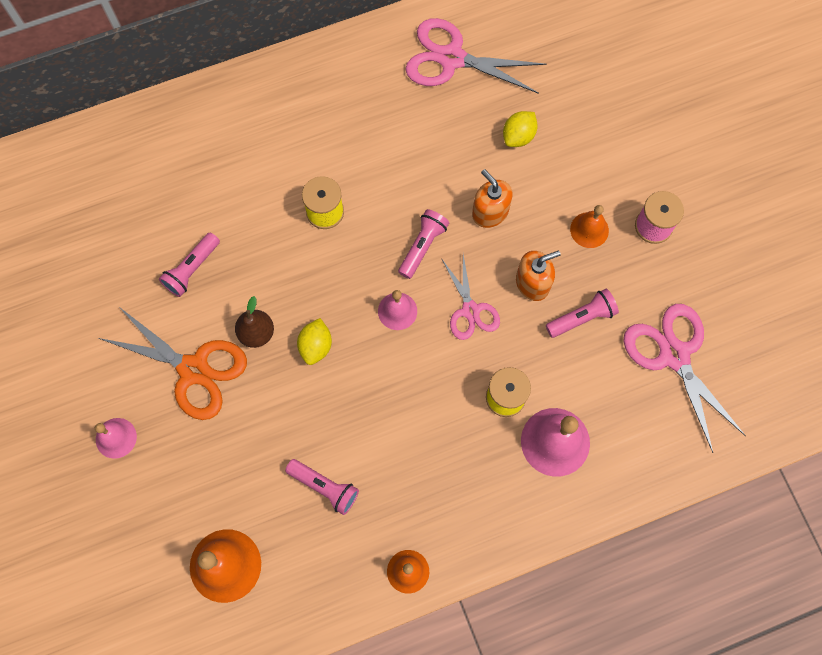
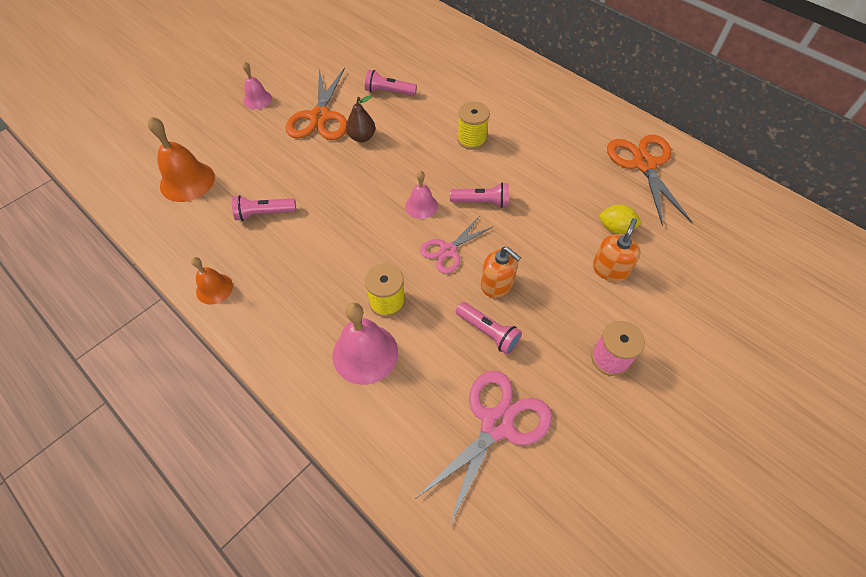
camera: 65 degrees right, 15 degrees down
(316, 346) = (369, 170): yellow lemon -> none
(325, 487) = (264, 213): pink flashlight -> pink flashlight turned 75 degrees clockwise
(451, 58) = (644, 164): pink scissors -> orange scissors
(490, 212) = (538, 233): orange soap dispenser -> orange soap dispenser (610, 269)
(589, 230) = (571, 308): orange bell -> none

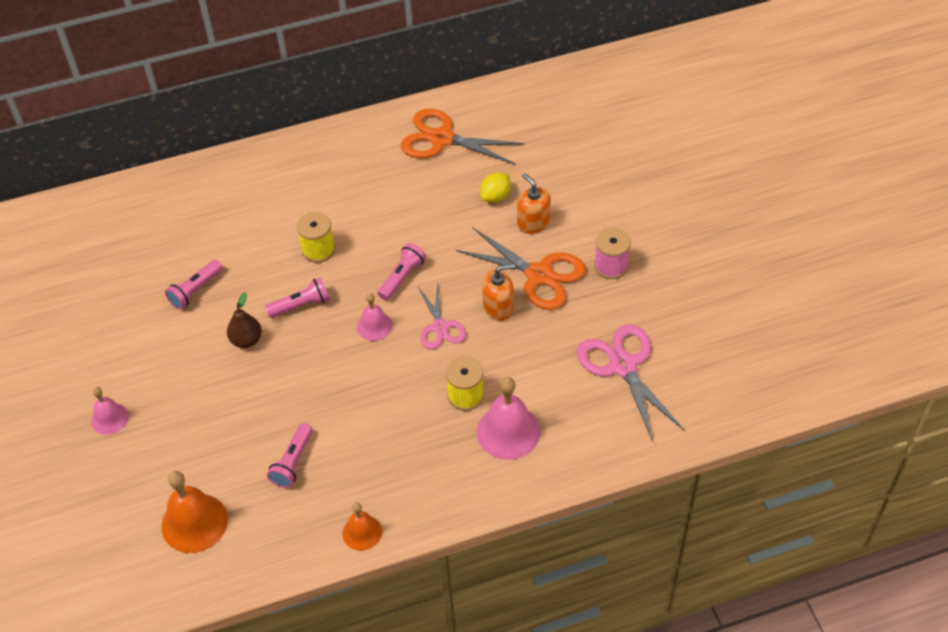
camera: 60 degrees left, 5 degrees down
(320, 117) = (186, 367): orange scissors -> orange scissors (539, 275)
(488, 332) = (540, 334): pink flashlight -> pink flashlight (301, 305)

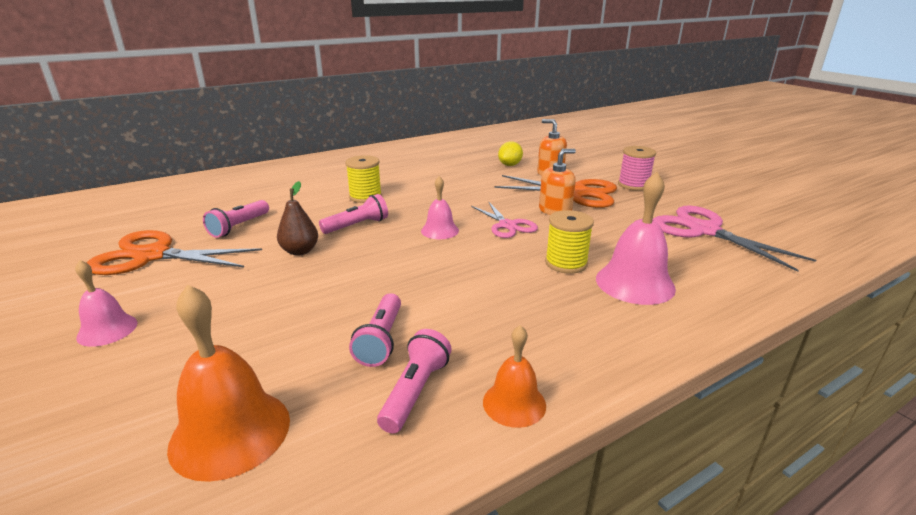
camera: 15 degrees left, 25 degrees down
(402, 277) = (453, 203): pink flashlight -> pink flashlight (415, 391)
(442, 139) = (450, 148): orange scissors -> orange scissors (152, 255)

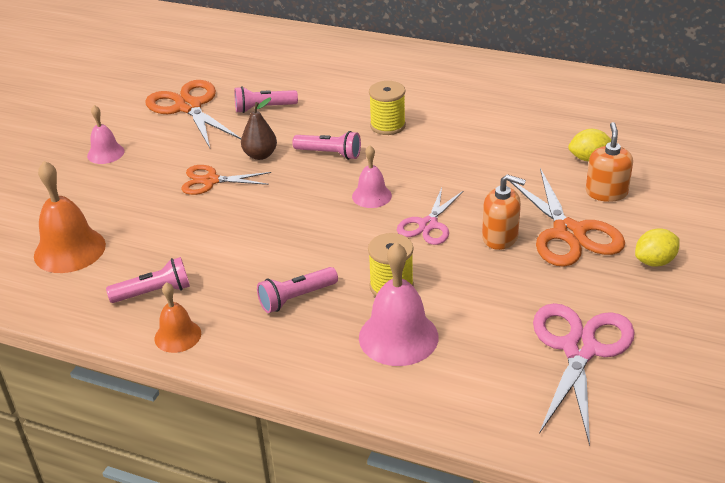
camera: 55 degrees right, 10 degrees up
(288, 287) = (210, 181): none -> orange scissors
(381, 340) = (190, 252): pink flashlight -> pink flashlight (296, 298)
(633, 185) = (654, 261): pink spool -> yellow lemon

